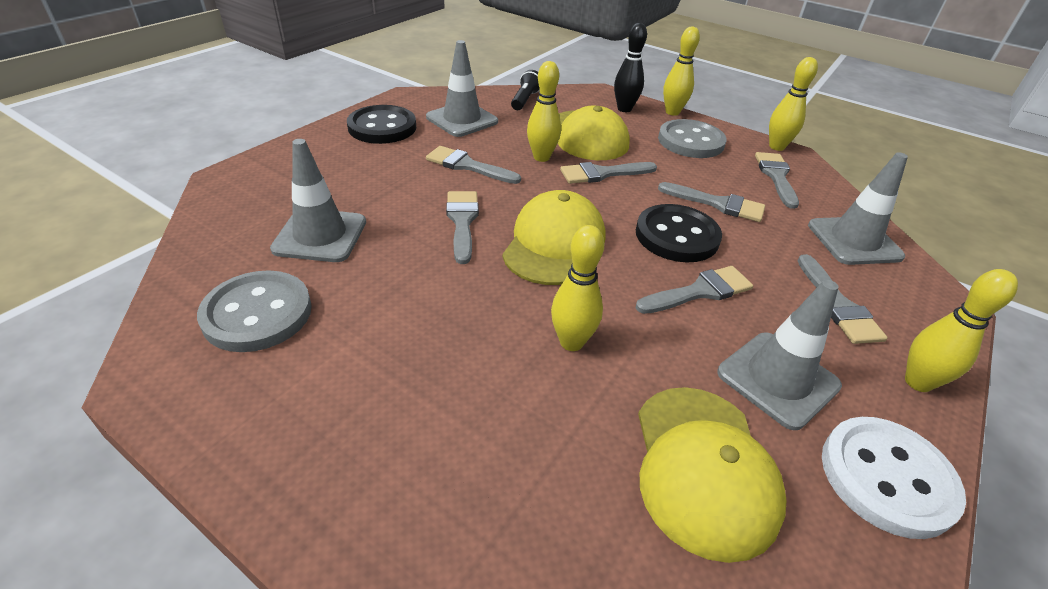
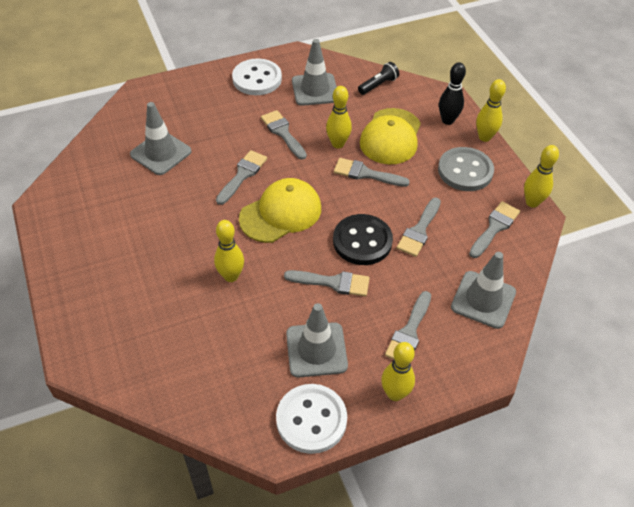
camera: 35 degrees right, 10 degrees up
(257, 313) = (101, 189): grey button -> none
(382, 127) = (257, 79): black button -> white button
(703, 468) = (229, 366): yellow cap -> none
(717, 204) = (419, 230): grey brush -> grey brush turned 60 degrees clockwise

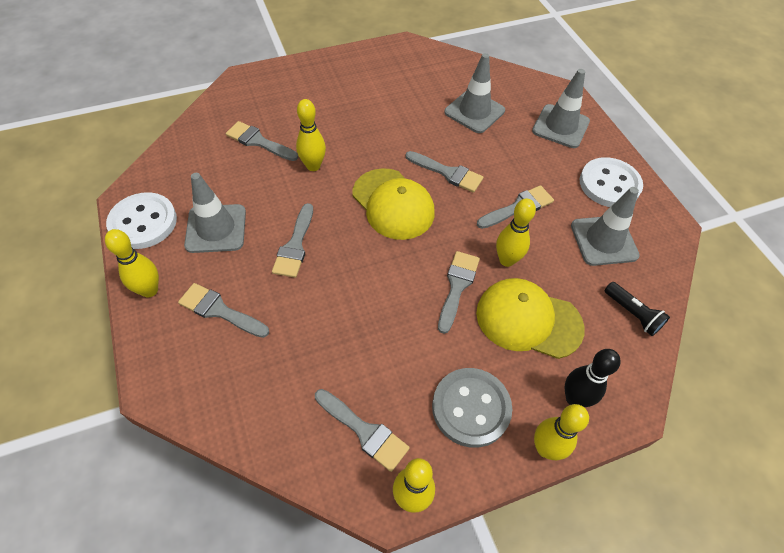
camera: 90 degrees right, 5 degrees up
(362, 241) = (350, 275): black button -> none
(419, 230) = (363, 337): grey brush -> grey brush (259, 142)
(483, 299) = (249, 396): grey traffic cone -> grey traffic cone (560, 126)

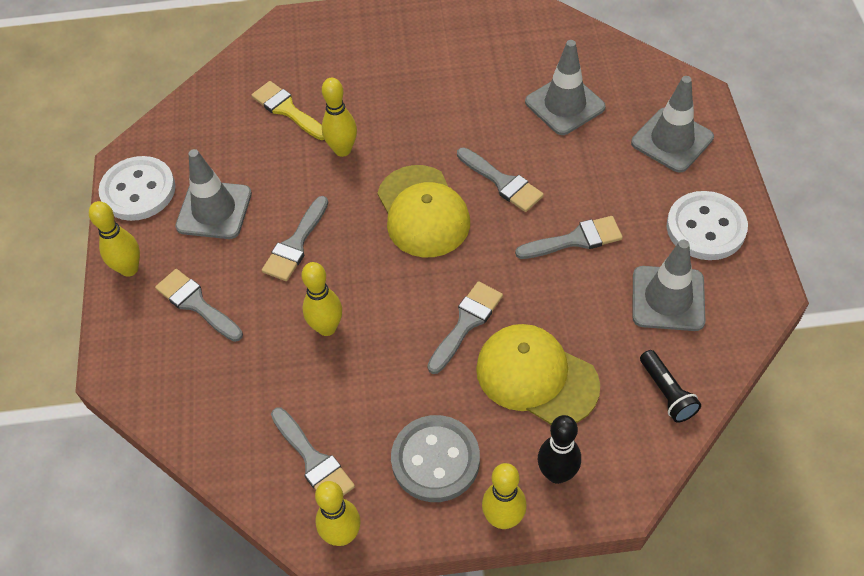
camera: 20 degrees right, 0 degrees up
(259, 142) = (288, 110): grey brush -> yellow brush
(507, 260) = (536, 302): yellow bowling pin -> yellow bowling pin (327, 328)

